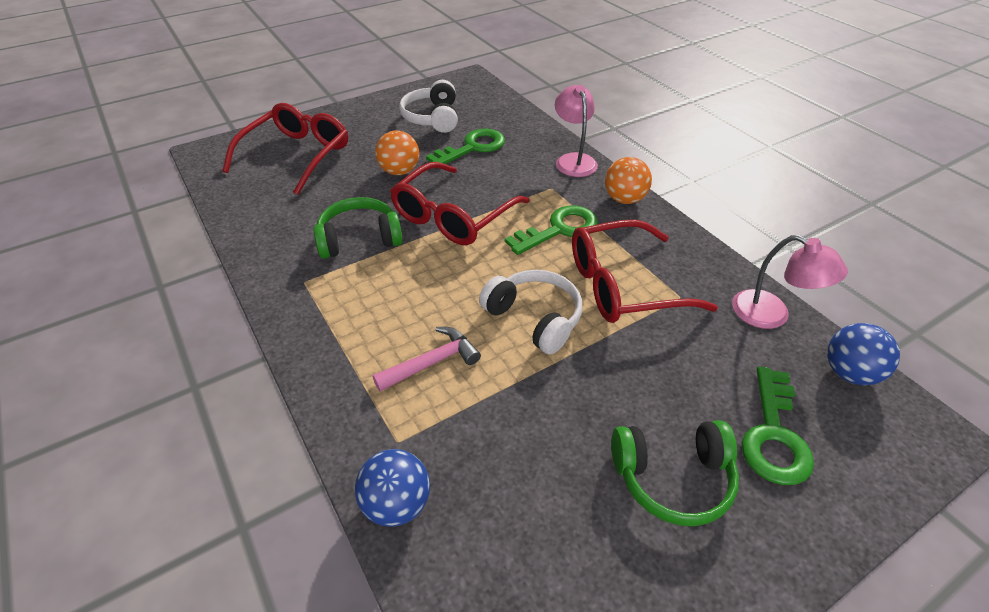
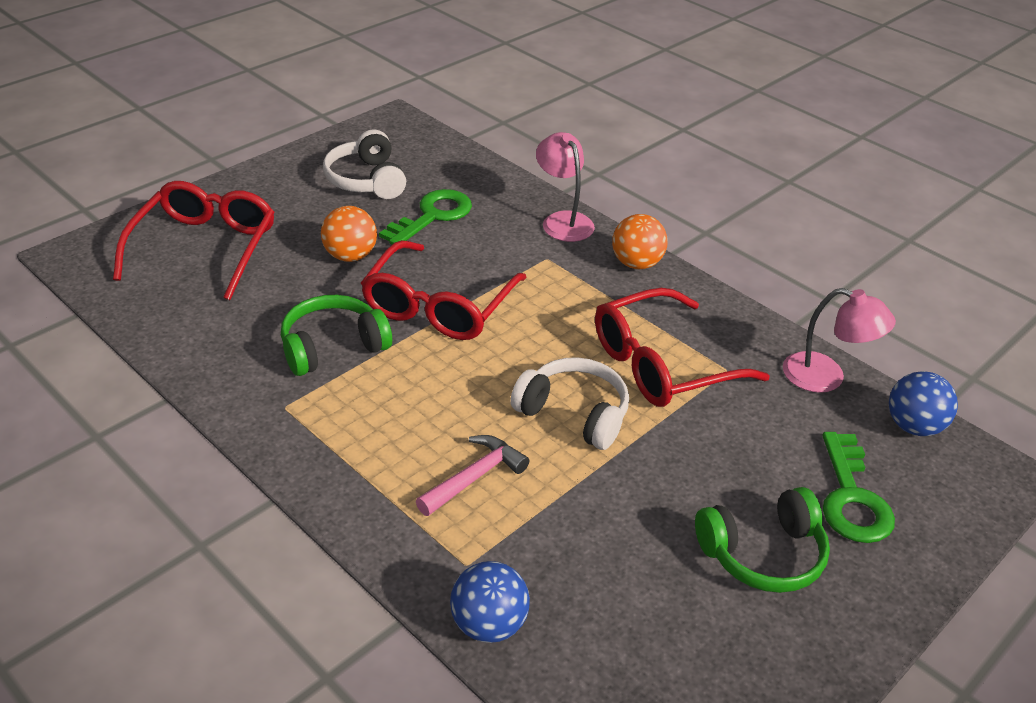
camera: 15 degrees left, 5 degrees down
(559, 229) = (571, 308): green key -> none

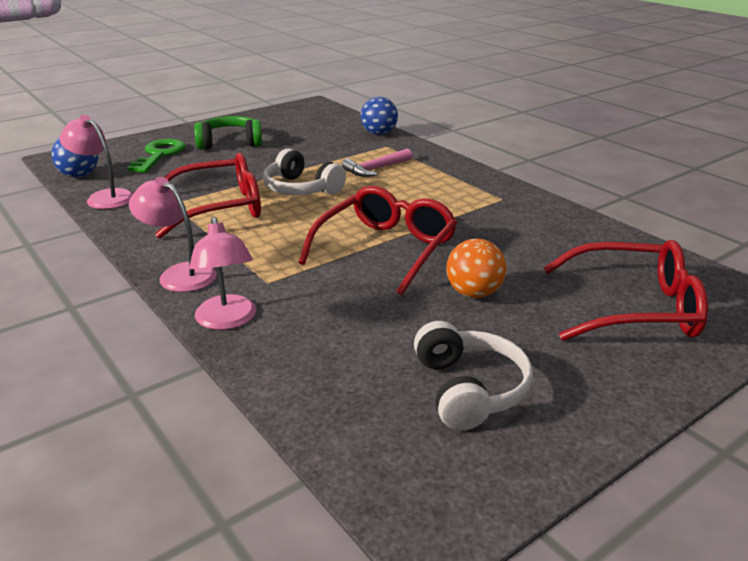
camera: 170 degrees left, 10 degrees down
(205, 248) = (635, 308): red glasses -> red glasses turned 105 degrees counterclockwise
(332, 347) = (475, 227): green headphones -> none
(433, 216) = (381, 333): green key -> none
(636, 263) = (179, 274): orange ball -> pink lamp

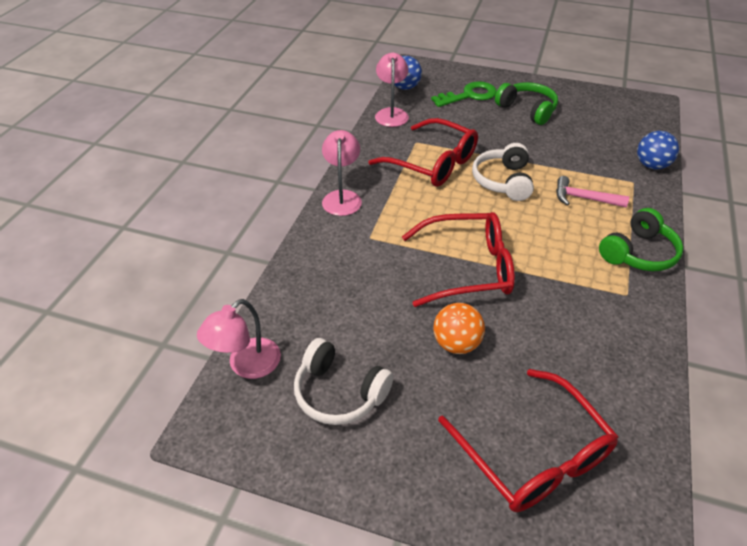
camera: 55 degrees right, 15 degrees up
(227, 321) = (315, 245): pink lamp -> pink lamp (246, 365)
(464, 177) = (638, 253): none -> green headphones
(469, 389) = (339, 393): white headphones -> white headphones turned 75 degrees clockwise

